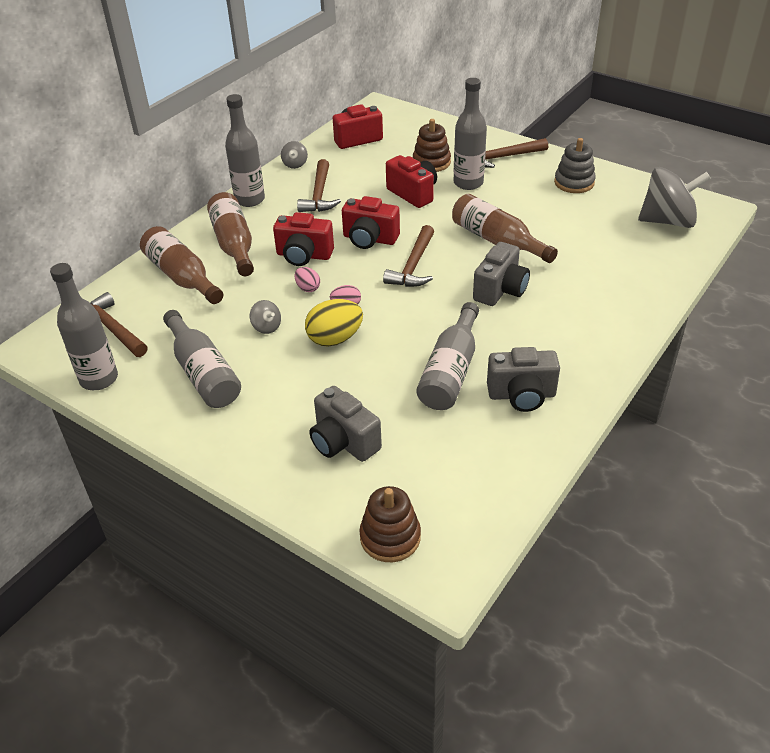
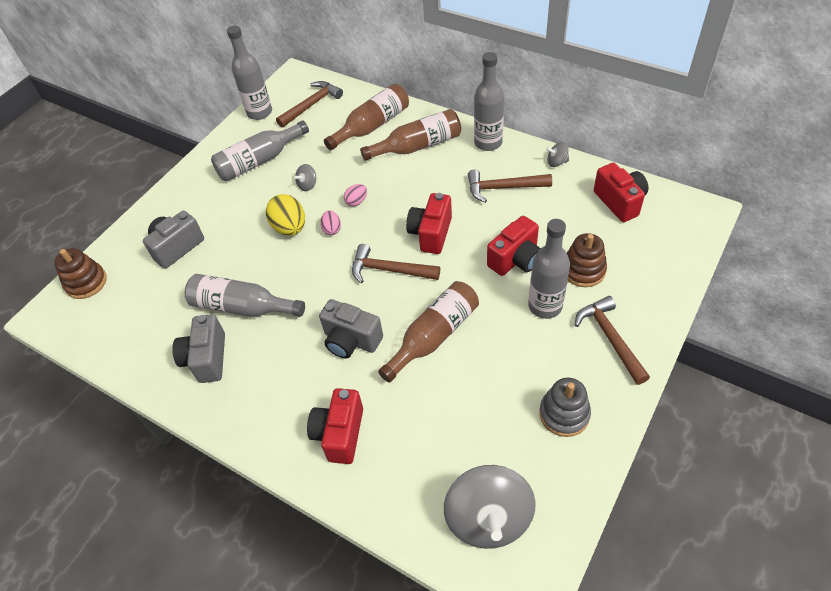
camera: 90 degrees right, 10 degrees up
(304, 255) = (403, 192): red camera -> red camera (340, 434)

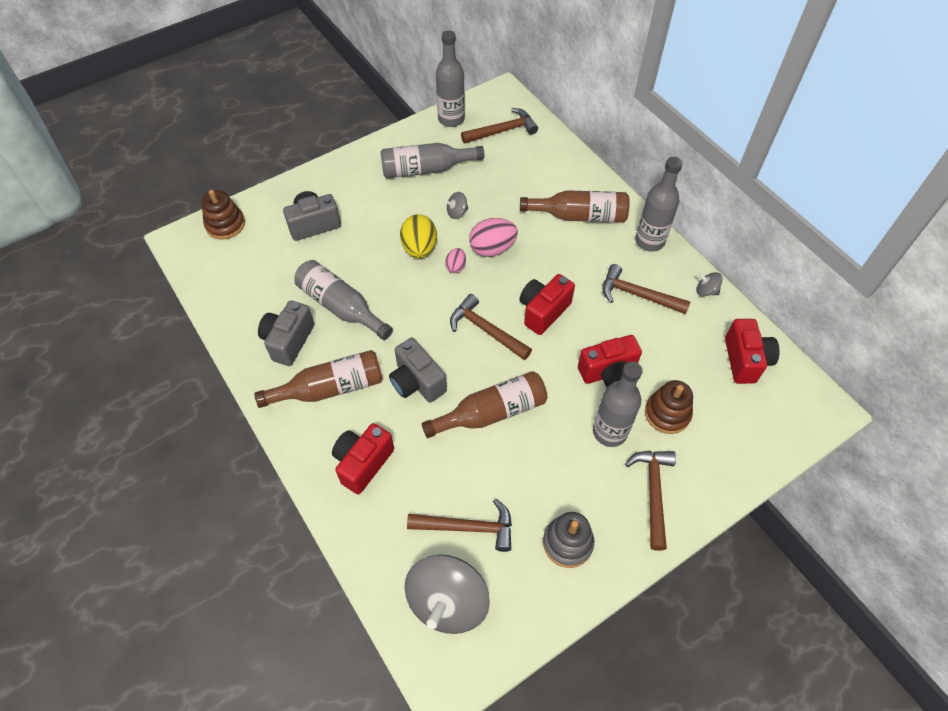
camera: 20 degrees right, 5 degrees up
(356, 201) = (492, 248): pink egg -> pink egg, size x1.83
(372, 126) = (547, 176): brown bottle -> brown bottle (330, 388)
(469, 444) = (467, 527): none -> brown hammer

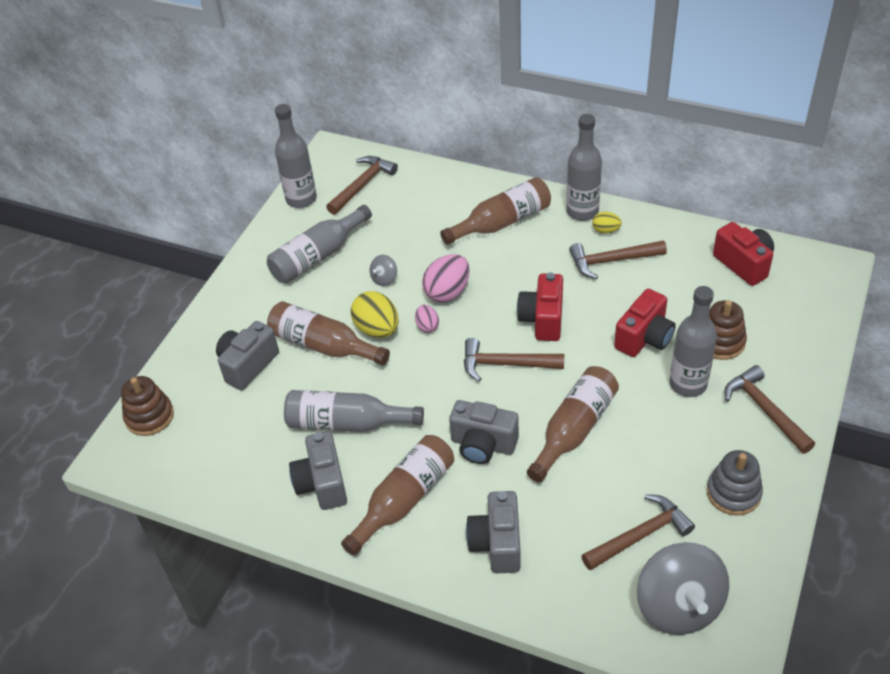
camera: 30 degrees left, 10 degrees down
(363, 463) = (497, 543): red camera -> grey camera
(374, 239) = (324, 345): none -> brown bottle
(655, 267) = (606, 230): none -> yellow egg
(706, 291) = (665, 227): grey spinning top -> none

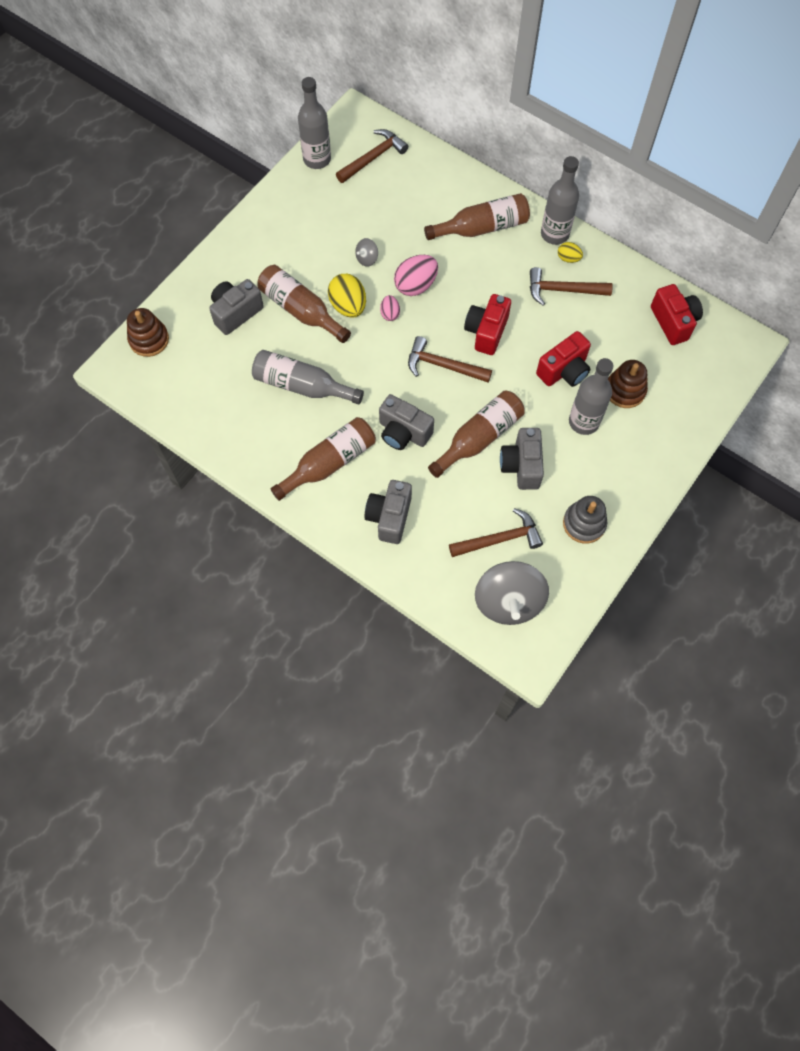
camera: 10 degrees right, 20 degrees up
(318, 256) = (317, 222): grey bottle -> none
(322, 483) = (270, 433): grey camera -> grey camera (521, 466)
(765, 410) = (637, 460): brown hammer -> none

